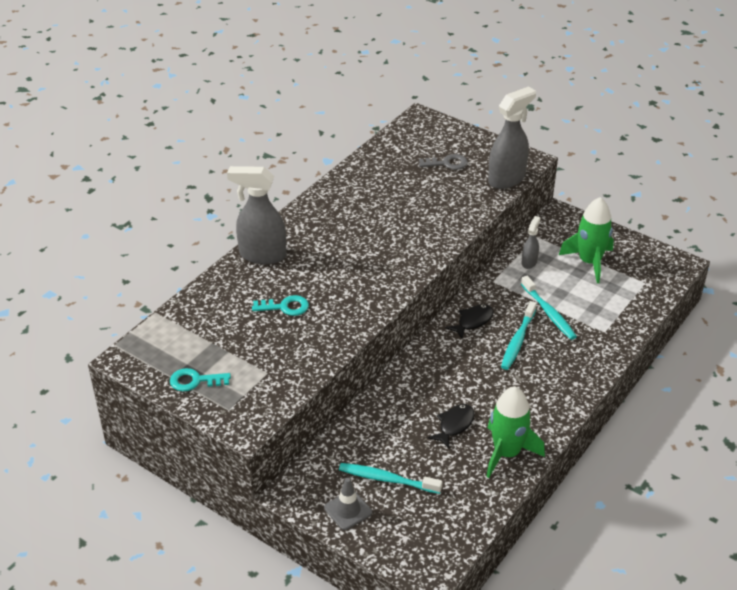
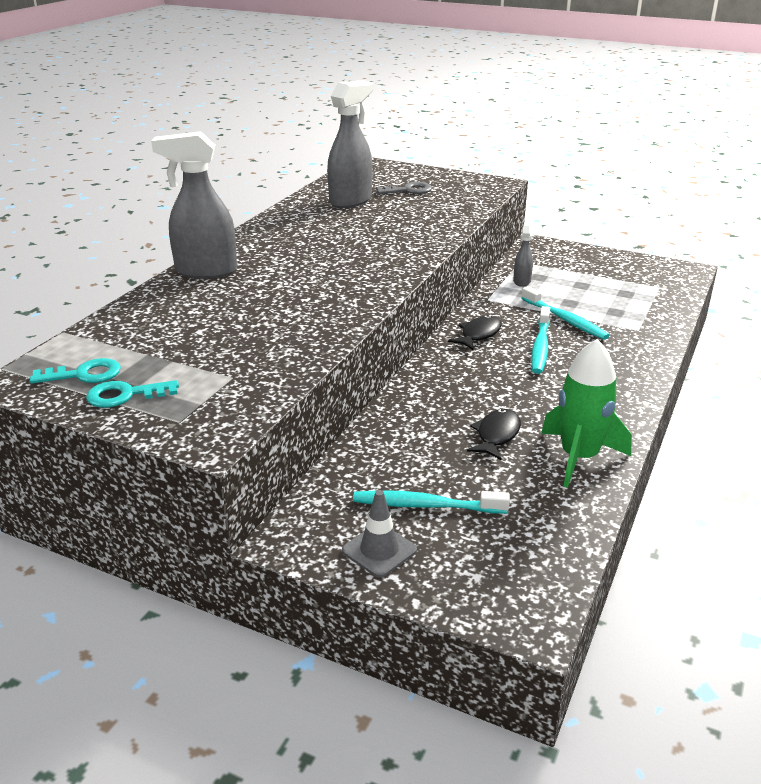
camera: 10 degrees left, 10 degrees down
(285, 307) = (245, 312): turquoise key -> turquoise key (84, 374)
(507, 179) = (480, 196): grey spray bottle -> grey spray bottle (351, 201)
(589, 262) = (589, 276): green rocket -> none

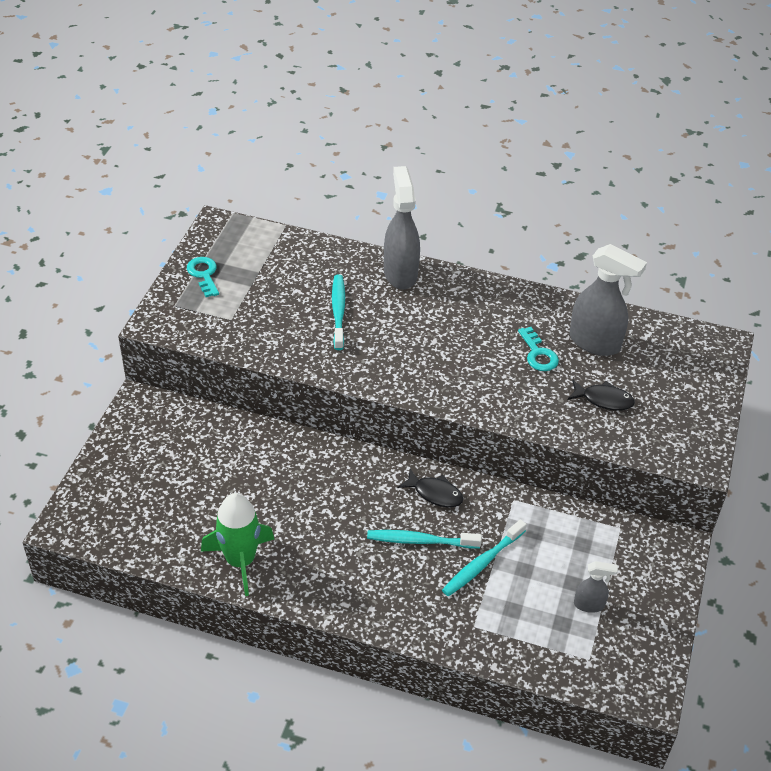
camera: 80 degrees right, 15 degrees up
(84, 374) = (228, 250): turquoise key -> turquoise key (538, 354)
(379, 550) = (128, 447): grey traffic cone -> none
(409, 190) = (644, 385): grey key -> none
(426, 505) = (175, 468): turquoise toothbrush -> turquoise toothbrush (338, 311)
(496, 435) = (266, 508): black fish -> black fish (603, 400)
(522, 281) = (566, 529): grey spray bottle -> grey spray bottle (589, 605)

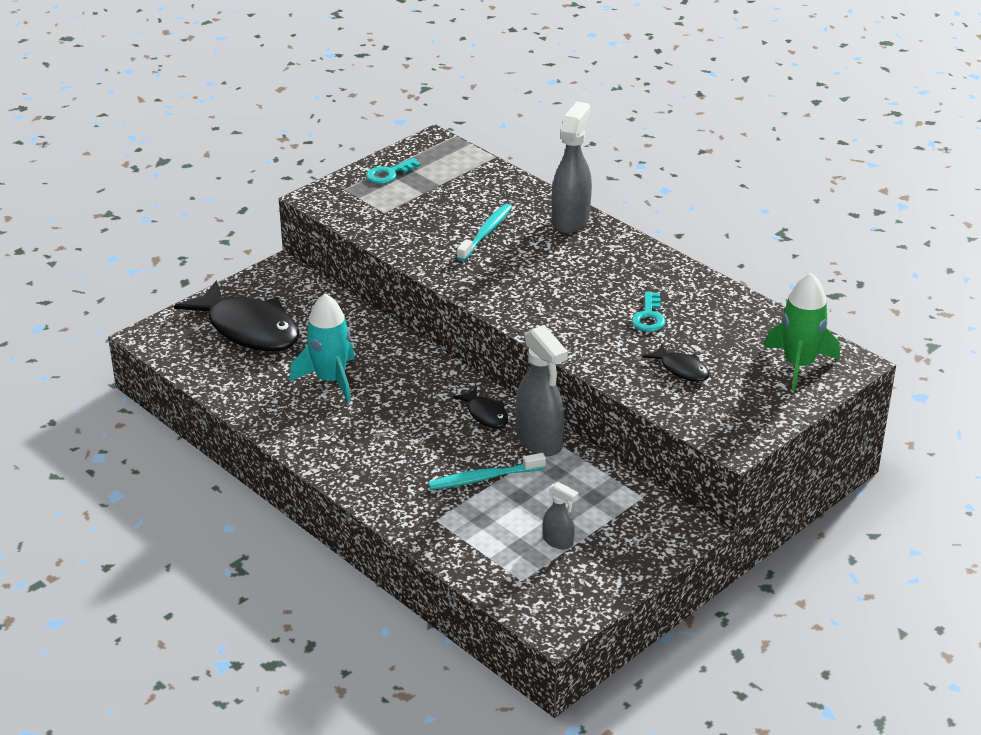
camera: 30 degrees right, 10 degrees down
(157, 481) = (248, 329): none -> black fish
(204, 274) = (389, 174): turquoise key -> turquoise key turned 135 degrees counterclockwise
(240, 561) = (271, 405): green rocket -> green rocket (798, 365)
(274, 510) = (330, 380): none -> turquoise rocket
(420, 541) = (441, 443): turquoise toothbrush -> none
(595, 343) = (715, 324): grey spray bottle -> grey spray bottle (539, 441)

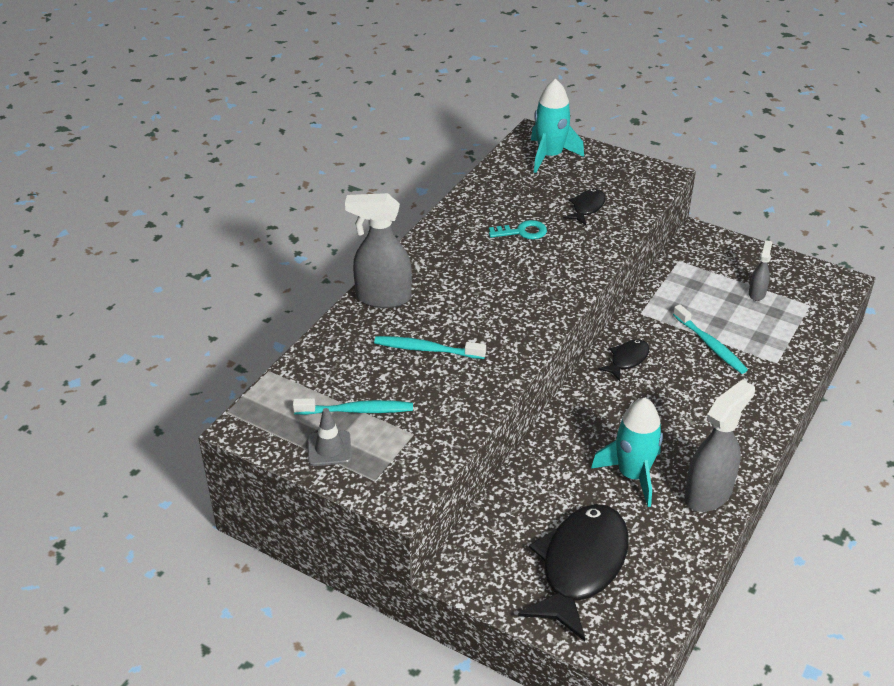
camera: 105 degrees left, 5 degrees up
(389, 174) = (329, 449): turquoise key -> grey traffic cone
(425, 190) = (356, 410): none -> turquoise toothbrush
(539, 441) = (645, 322): grey spray bottle -> grey spray bottle (708, 494)
(798, 365) = (550, 156): green rocket -> turquoise rocket

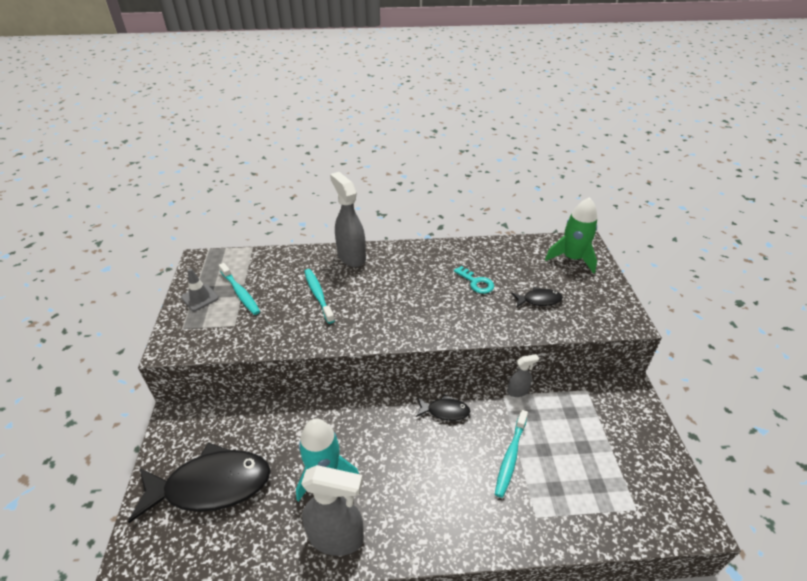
camera: 55 degrees right, 0 degrees up
(550, 156) = (572, 258): turquoise rocket -> green rocket
(757, 293) = (606, 460): grey spray bottle -> grey spray bottle (518, 391)

